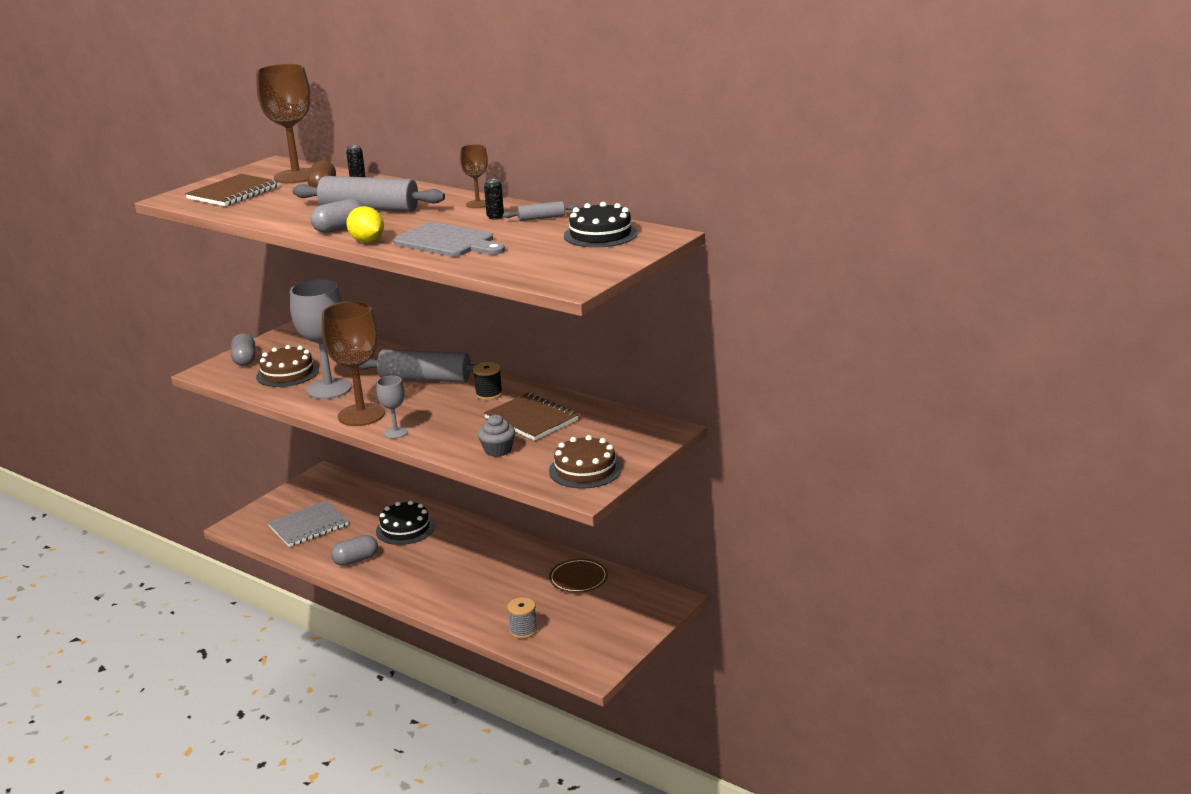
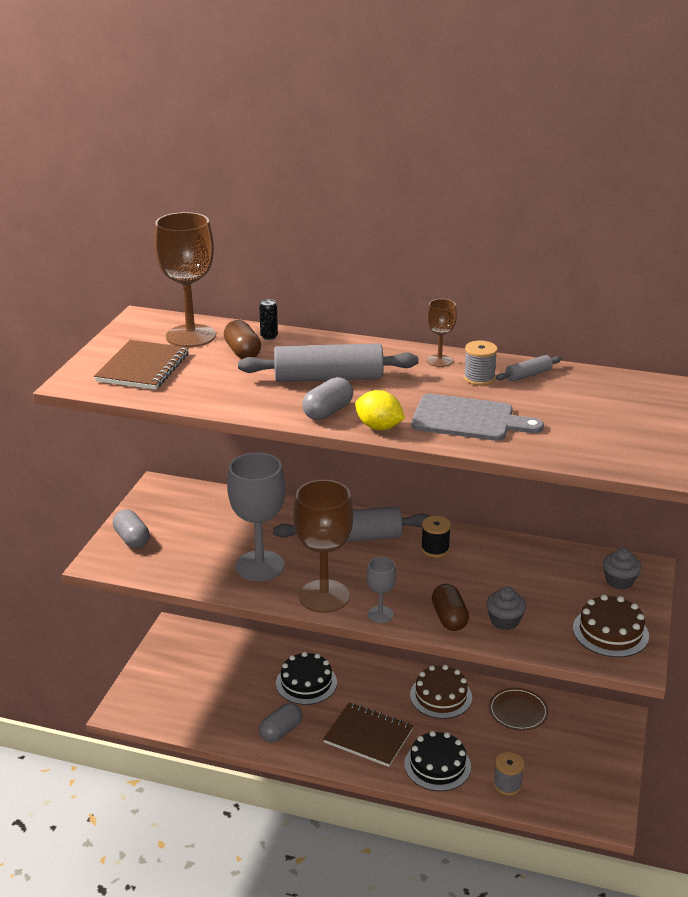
camera: 20 degrees left, 5 degrees up
(287, 373) = (196, 551): brown cake -> brown cake (441, 696)
(308, 526) = (201, 697): grey notebook -> none
(451, 442) = (449, 618): none -> brown capsule
(495, 217) = (479, 378): black can -> grey spool
(531, 419) = (504, 575): brown notebook -> brown notebook (368, 736)
(600, 234) = (614, 393): black cake -> black cake (437, 765)
(633, 436) = (619, 581): none -> grey cupcake

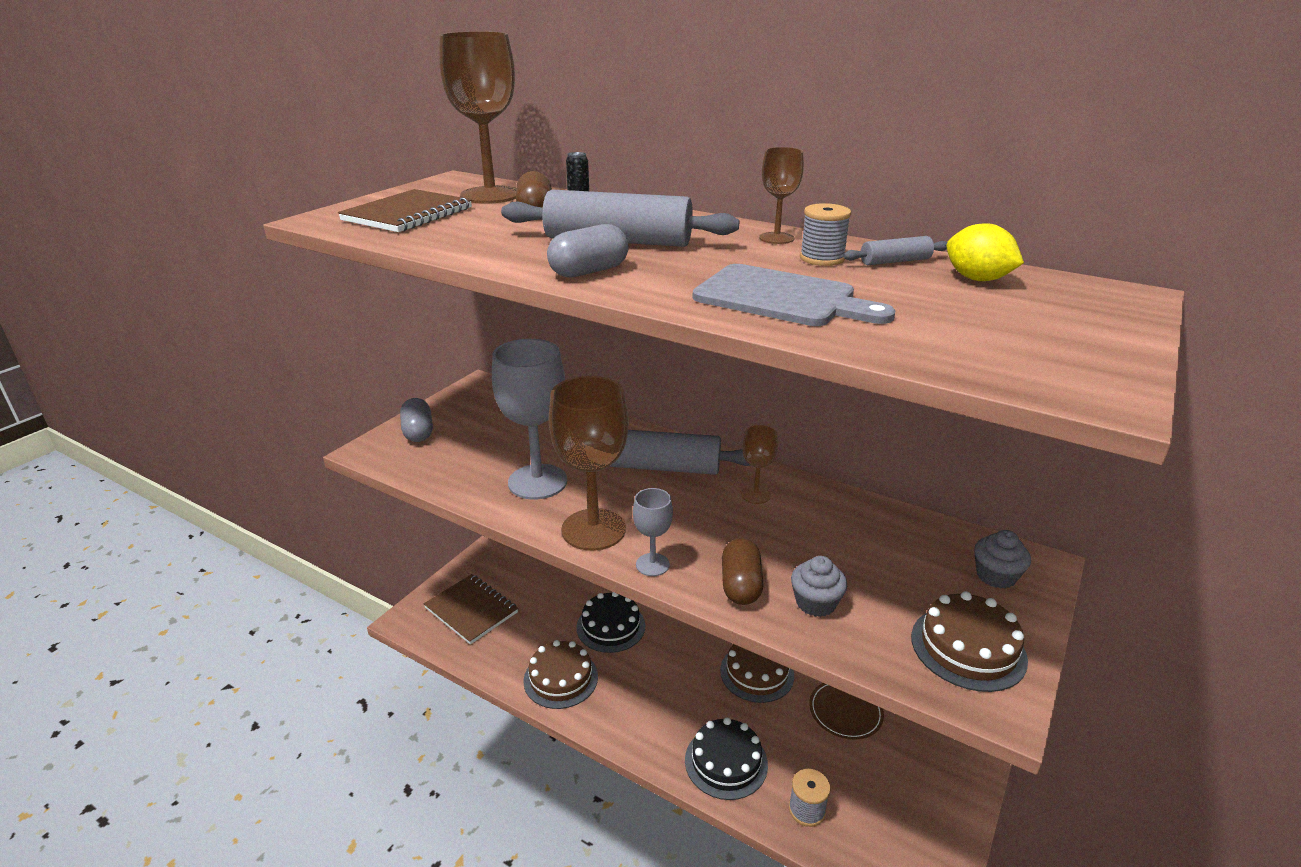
camera: 15 degrees right, 0 degrees up
(281, 731) = (561, 678): grey capsule -> brown cake
(368, 736) = (656, 705): brown notebook -> brown notebook (471, 610)
(379, 427) = (646, 293): yellow lemon -> yellow lemon (977, 279)
(435, 549) = (755, 495): black spool -> brown goblet

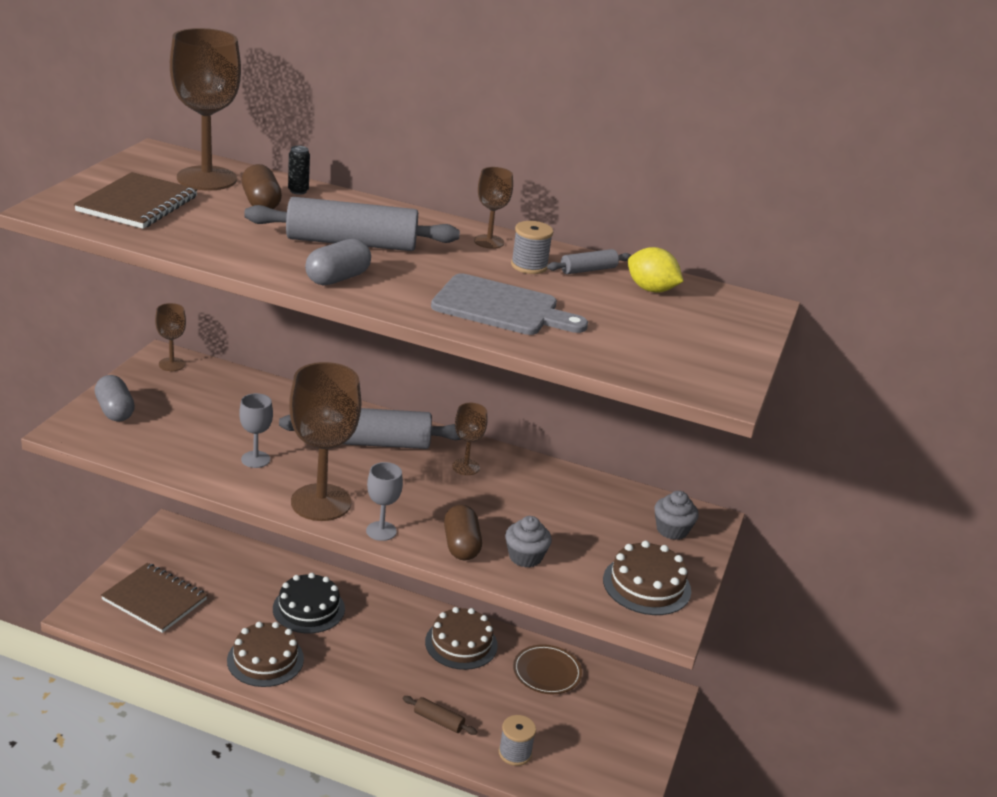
camera: 15 degrees left, 0 degrees up
(485, 391) = (172, 364): none -> brown goblet
(537, 482) = (255, 459): grey goblet -> grey goblet, size x0.50
(726, 762) = (438, 721): black cake -> brown rolling pin

